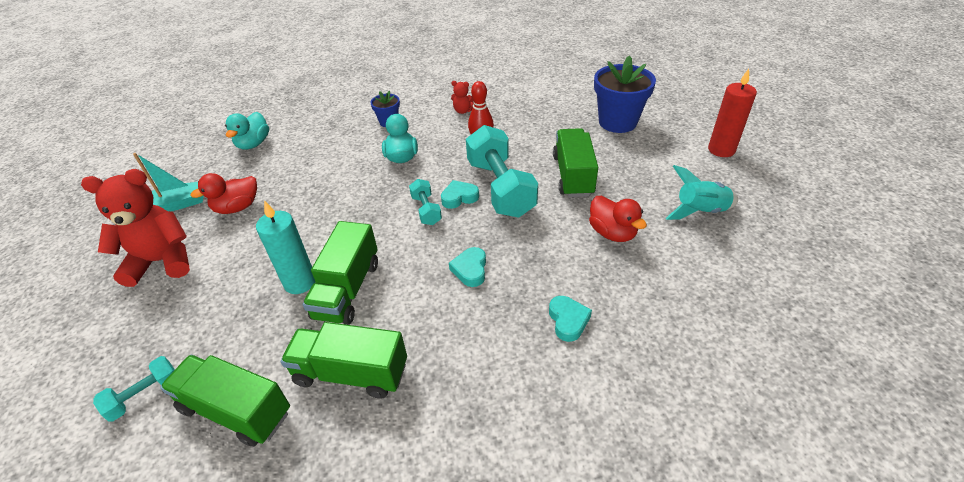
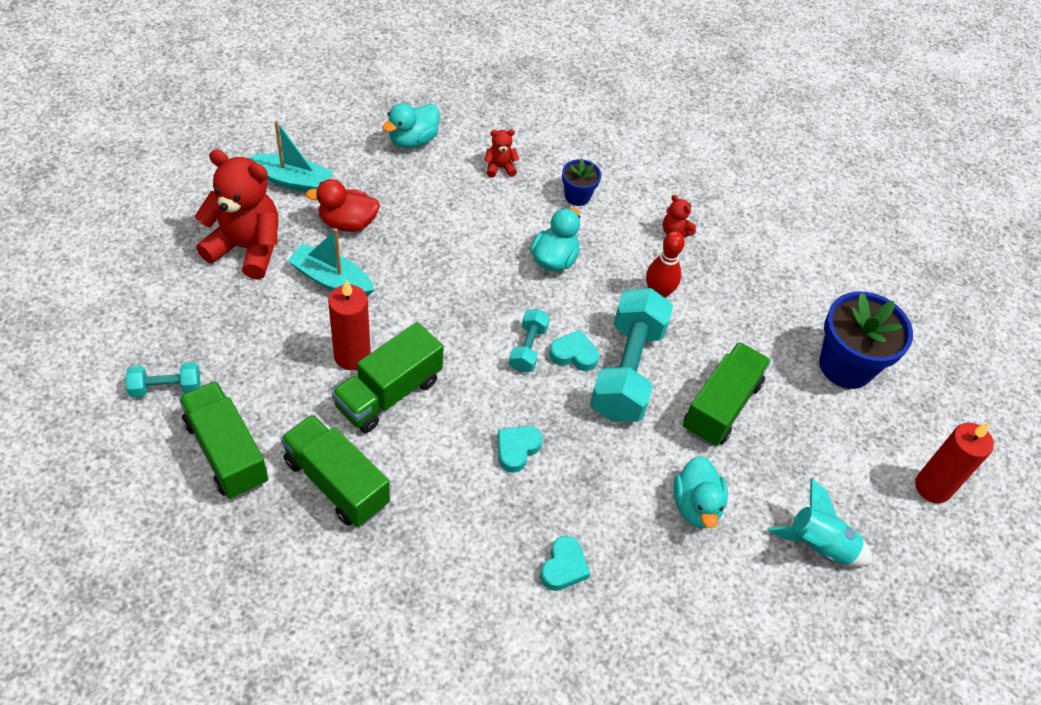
camera: 25 degrees right, 10 degrees up
(248, 245) = (331, 280): none -> turquoise boat
(300, 282) = (352, 356): turquoise candle -> red candle
(326, 131) = (500, 167): none -> red teddy bear
(612, 233) = (696, 505): red duck -> turquoise duck

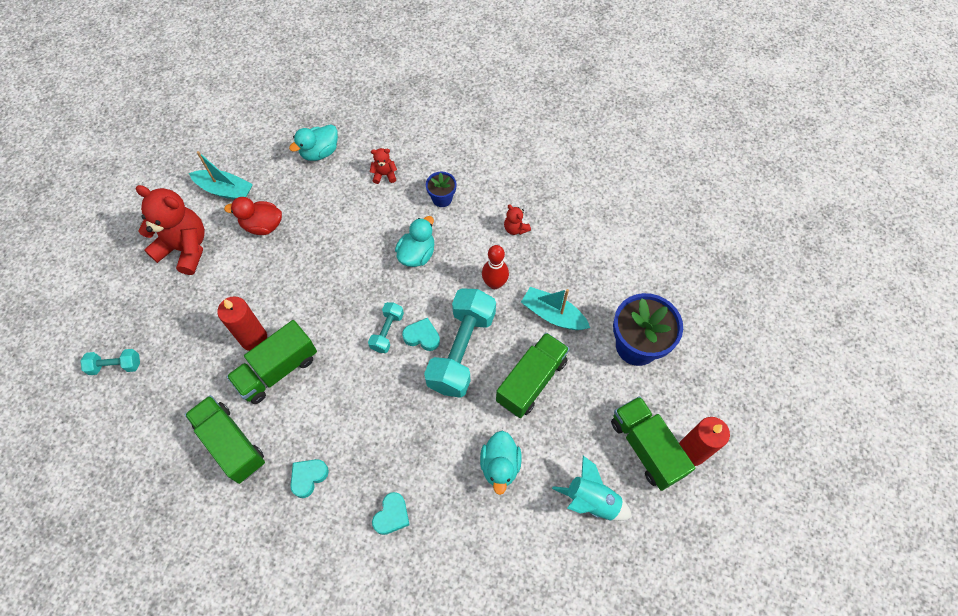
camera: 10 degrees right, 10 degrees up
(226, 452) = (154, 418): green truck -> green truck (646, 447)
(331, 280) = (245, 274): turquoise boat -> turquoise boat (553, 315)
(517, 449) = (368, 417): turquoise heart -> turquoise heart (308, 477)

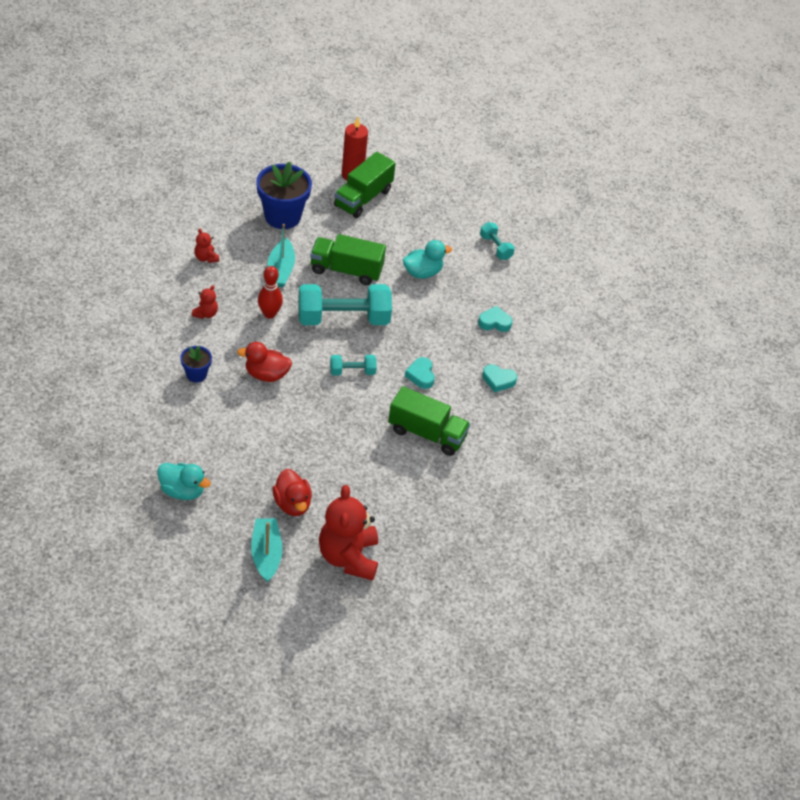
camera: 120 degrees left, 15 degrees down
(116, 366) = (489, 554): turquoise dumbbell -> turquoise dumbbell (495, 247)
(231, 444) = (503, 439): green truck -> none
(254, 338) = (409, 462): red candle -> none
(384, 175) = (187, 427): red teddy bear -> red teddy bear (206, 258)
(417, 254) = (266, 374): turquoise duck -> red duck
(422, 336) = (344, 347): turquoise heart -> turquoise heart (421, 375)
(591, 500) = (418, 219): turquoise rocket -> none

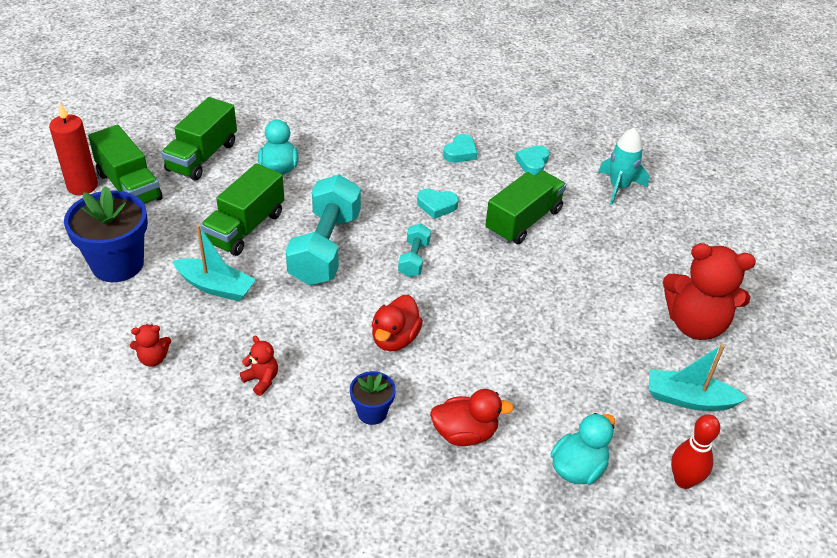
camera: 70 degrees left, 5 degrees down
(269, 314) = (289, 314): red bowling pin -> red bowling pin (684, 480)
(292, 504) = (612, 357): red duck -> red duck (465, 433)
(415, 226) = (202, 157): none -> green truck
(494, 322) = (377, 135): turquoise heart -> turquoise heart (533, 163)
(495, 247) = (267, 108): turquoise dumbbell -> none
(503, 496) = (619, 187): none -> turquoise rocket

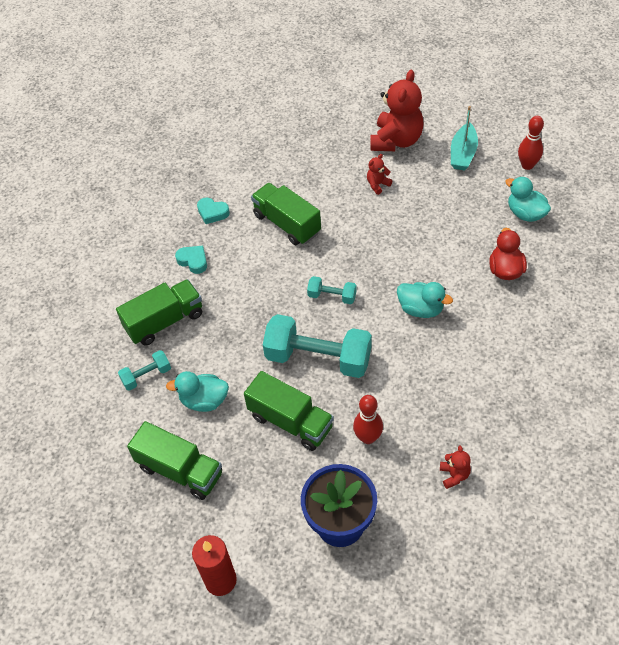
camera: 80 degrees left, 10 degrees up
(129, 186) = (224, 533): green truck -> green truck (165, 321)
(216, 287) = (368, 437): turquoise boat -> red bowling pin
(261, 380) = (470, 394): red teddy bear -> red teddy bear (377, 185)
(312, 130) = (146, 376): none -> turquoise dumbbell
(372, 412) = (493, 323): blue flower pot -> none
(395, 339) = (421, 309): red duck -> turquoise duck
(437, 206) = (265, 280): turquoise heart -> none
(619, 187) = (248, 162): turquoise rocket -> none

